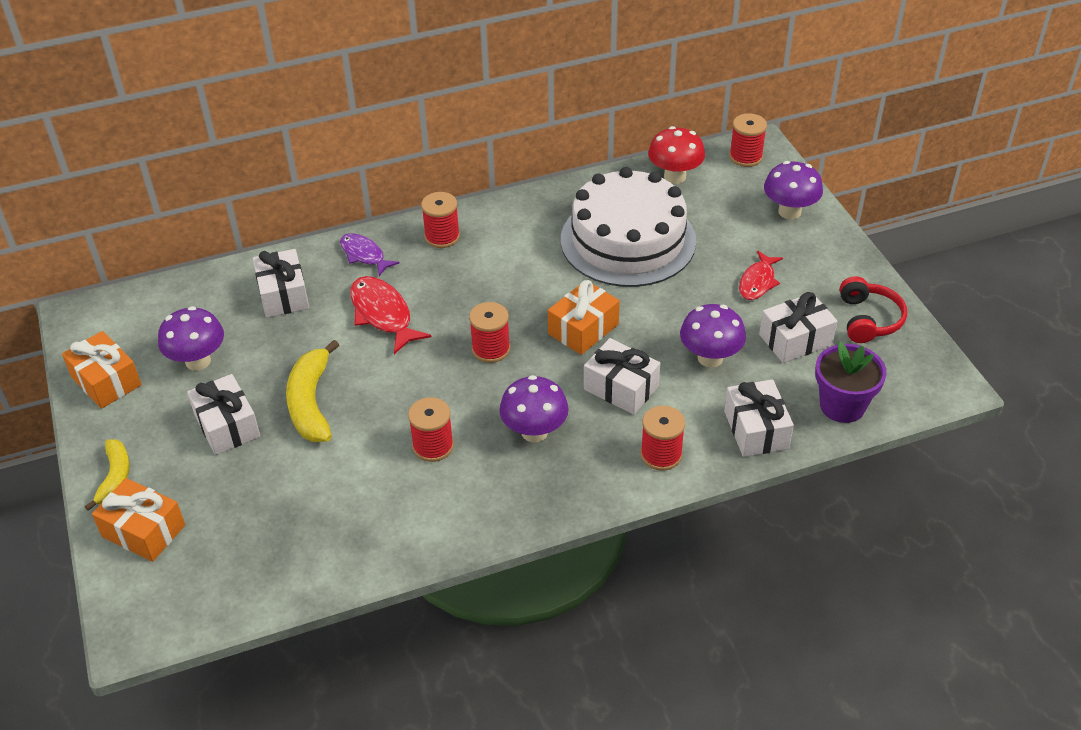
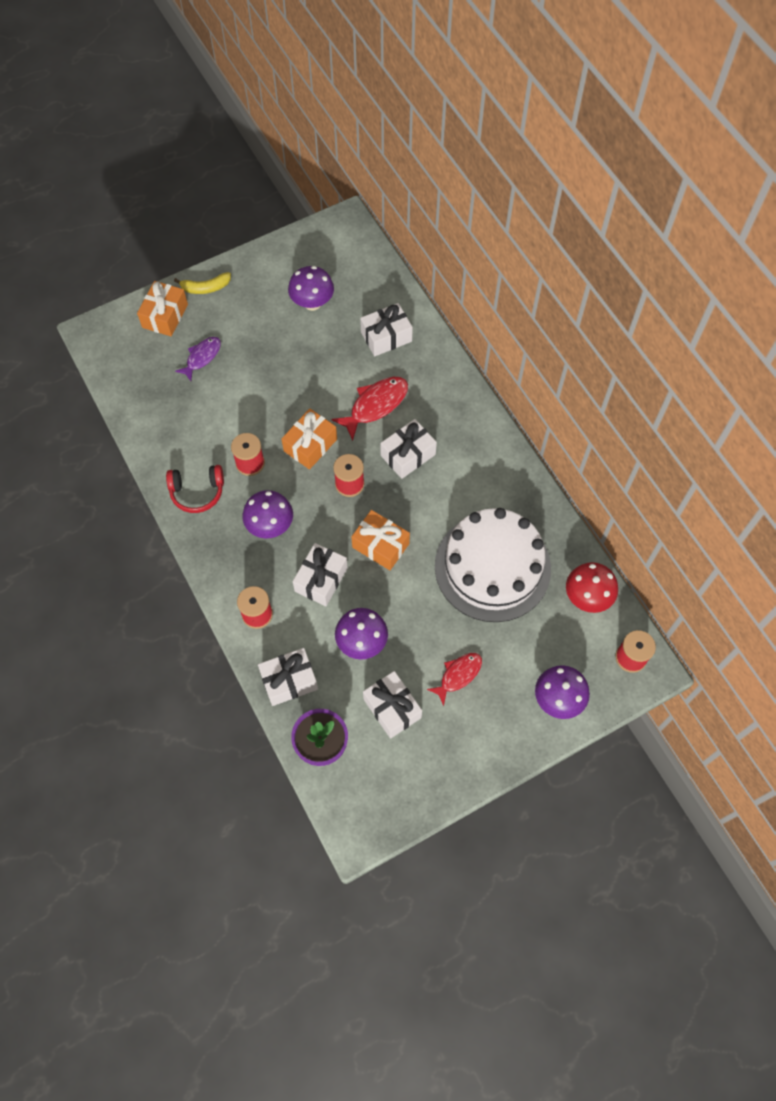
camera: 80 degrees right, 20 degrees up
(106, 381) = (287, 257): orange gift -> orange gift (310, 445)
(227, 426) = (255, 336): white gift -> white gift (408, 455)
(311, 403) = (282, 380): yellow banana -> none
(364, 255) = (439, 379): purple fish -> purple fish (202, 357)
(442, 237) = (470, 428): red spool -> none
(758, 282) = (458, 675): red fish -> red fish turned 120 degrees clockwise
(868, 319) = (426, 769): red headphones -> red headphones (197, 492)

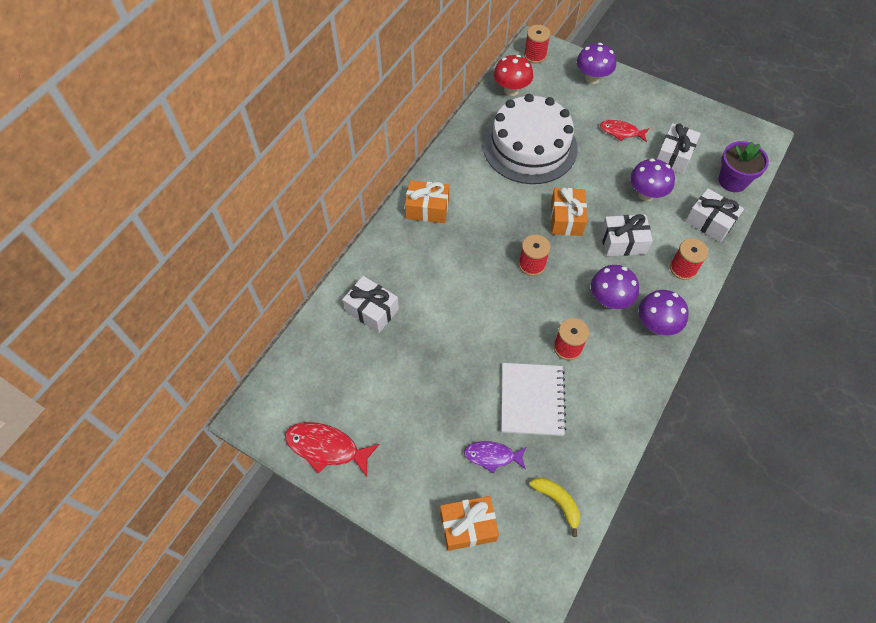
camera: 120 degrees left, 5 degrees down
(197, 492) = (624, 372): red headphones -> none
(206, 288) = (409, 506): yellow banana -> yellow banana (557, 502)
(225, 409) = (532, 400): none -> white notebook
(310, 445) = (518, 311): orange gift -> orange gift (427, 209)
(312, 303) = (370, 392): purple mushroom -> purple mushroom (656, 325)
(375, 405) = (447, 283): red fish -> red fish (327, 448)
(408, 455) = (477, 238): white gift -> none

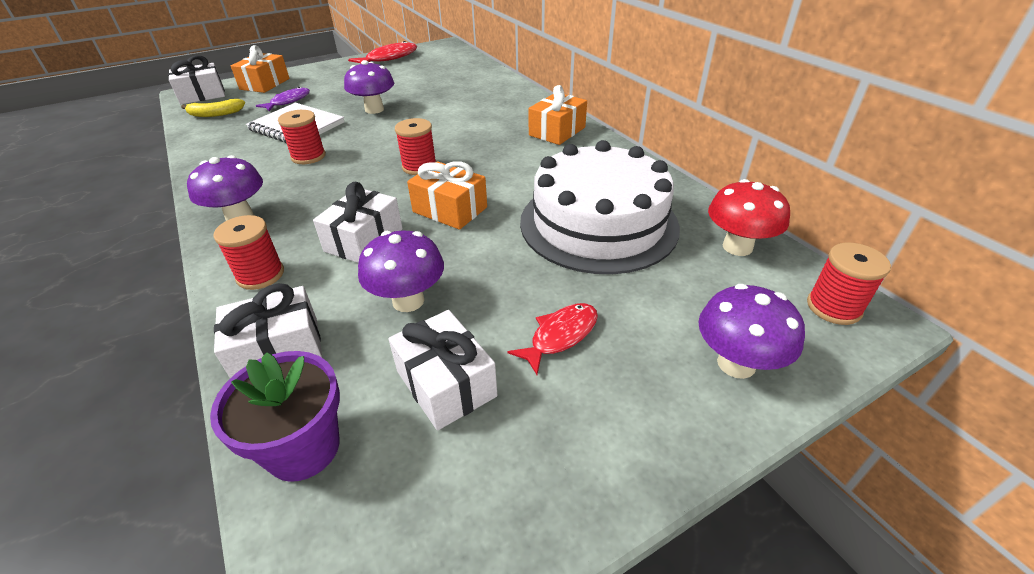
camera: 120 degrees right, 20 degrees down
(372, 310) = (472, 87): white gift -> white gift (202, 95)
(609, 300) = (313, 198): purple mushroom -> purple mushroom (374, 109)

